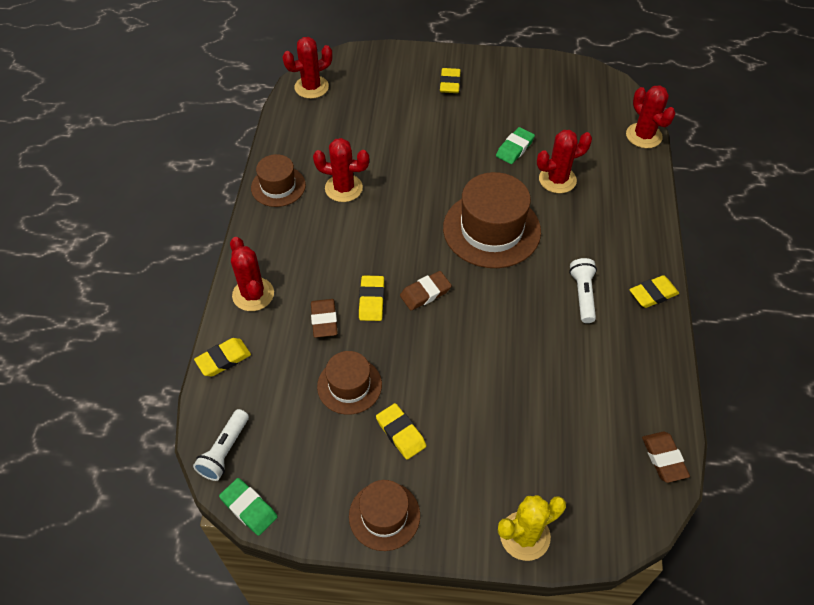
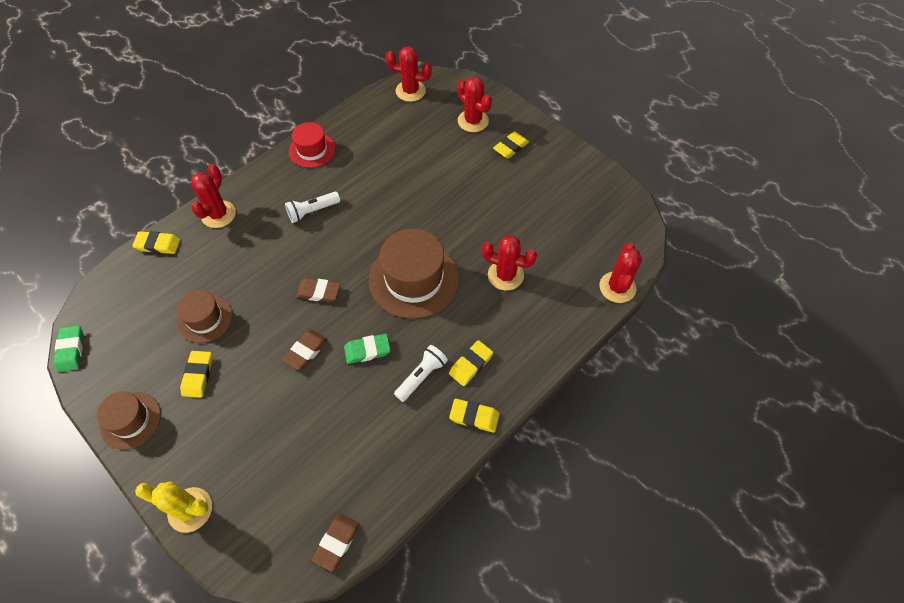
camera: 40 degrees right, 5 degrees up
(224, 451) = (97, 304): white flashlight -> white flashlight (312, 211)
(278, 186) = (312, 150): brown hat -> red hat
(324, 320) = (238, 263): brown eraser -> brown eraser (306, 351)
(343, 188) = (350, 179): red cactus -> red cactus (473, 121)
(371, 300) = (280, 271): yellow eraser -> yellow eraser (470, 364)
(514, 148) = (501, 229): green eraser -> green eraser (367, 350)

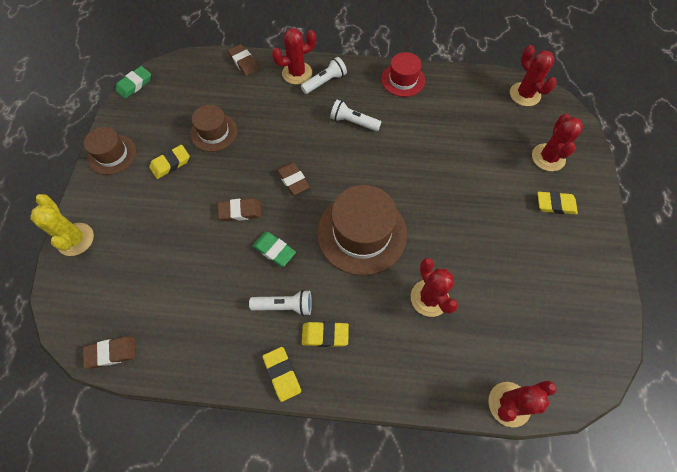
camera: 50 degrees right, 5 degrees up
(158, 245) = (244, 62): yellow eraser -> brown eraser
(251, 201) = (325, 82): none -> white flashlight

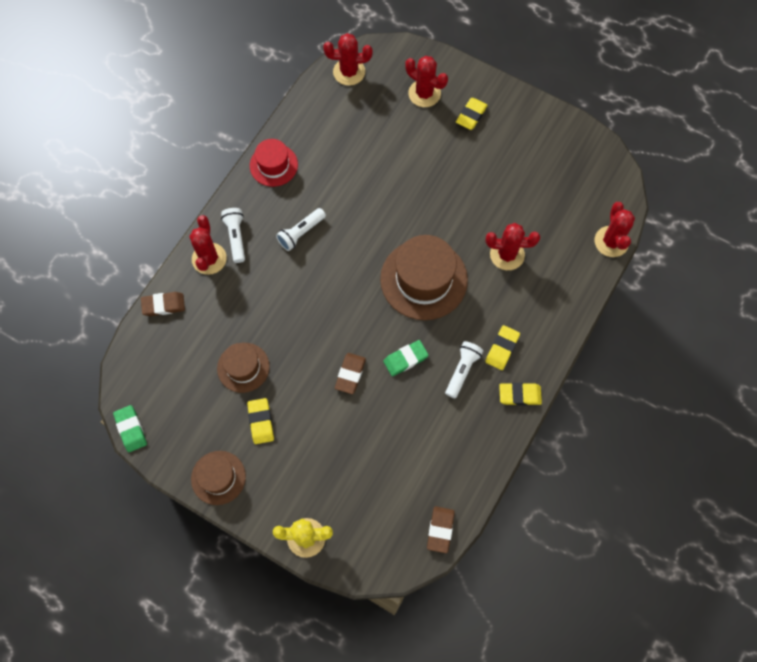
camera: 65 degrees left, 5 degrees up
(293, 180) = (339, 314): brown eraser -> none

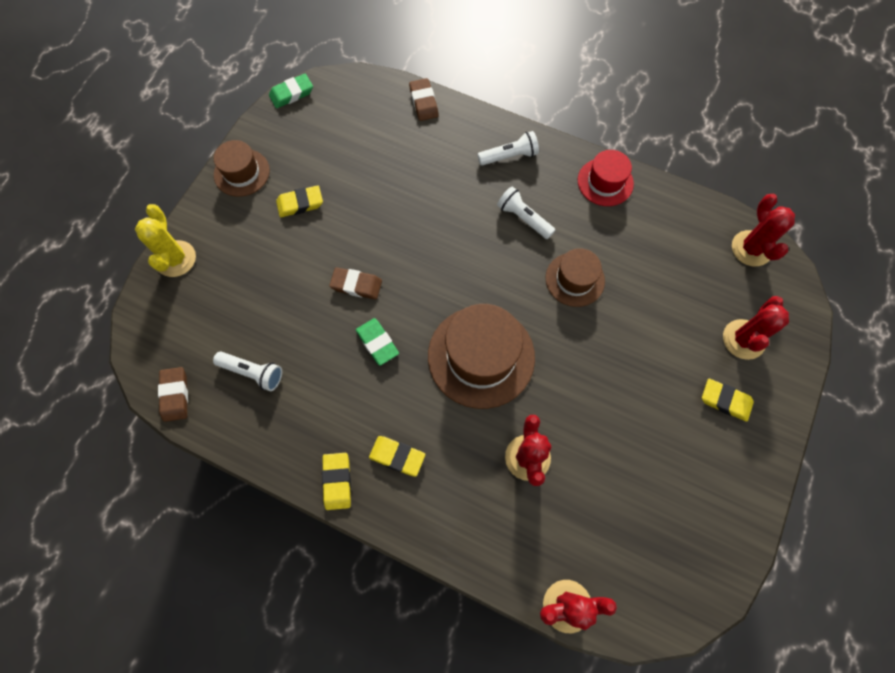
camera: 85 degrees right, 0 degrees up
(209, 259) = (480, 135): red cactus -> none
(243, 367) = (359, 180): brown hat -> brown hat (575, 279)
(440, 530) = (175, 395): brown eraser -> brown eraser turned 75 degrees clockwise
(462, 370) = (366, 409): white flashlight -> white flashlight (253, 373)

